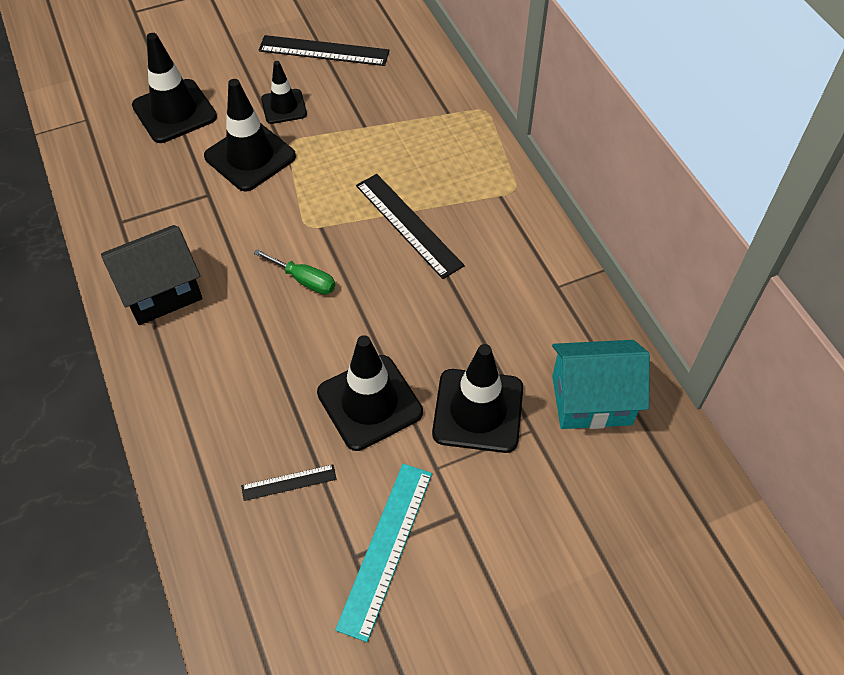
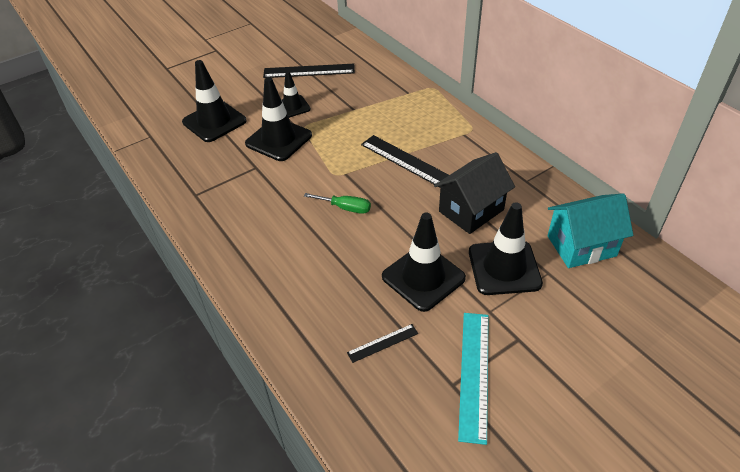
camera: 10 degrees left, 10 degrees down
(161, 292) = (240, 234): black house -> black house (471, 210)

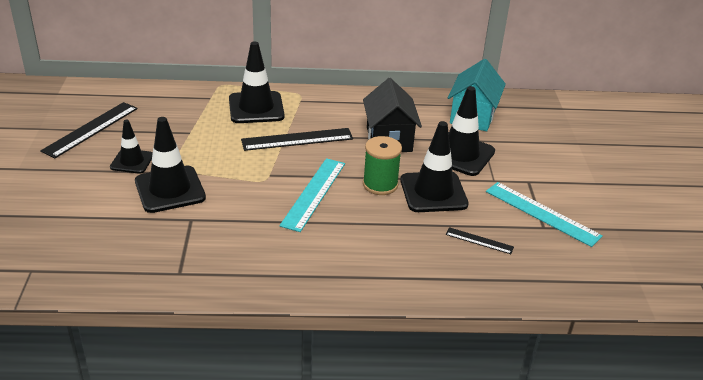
camera: 60 degrees left, 10 degrees down
(214, 121) = (78, 216): black traffic cone -> black traffic cone (256, 108)
(345, 208) = (313, 193): green screwdriver -> turquoise ruler
(383, 343) = (479, 240): black ruler -> black ruler turned 75 degrees counterclockwise
(398, 239) = (380, 184): none -> green spool

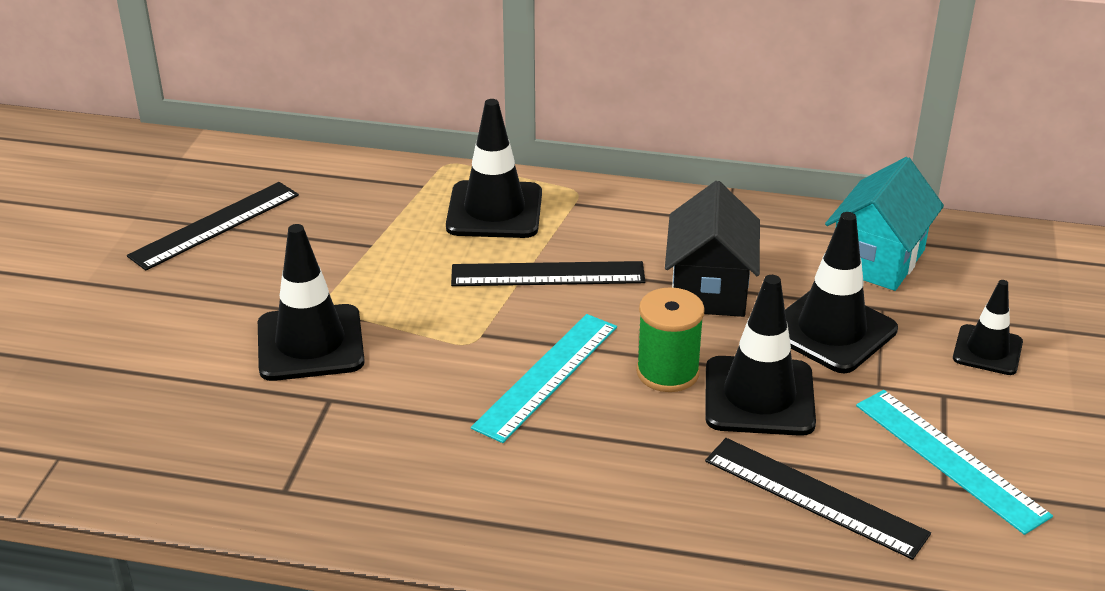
camera: 15 degrees right, 0 degrees up
(132, 161) = (264, 288): black traffic cone -> black traffic cone (987, 350)
(479, 240) = (815, 497): black ruler -> black ruler, size x1.89

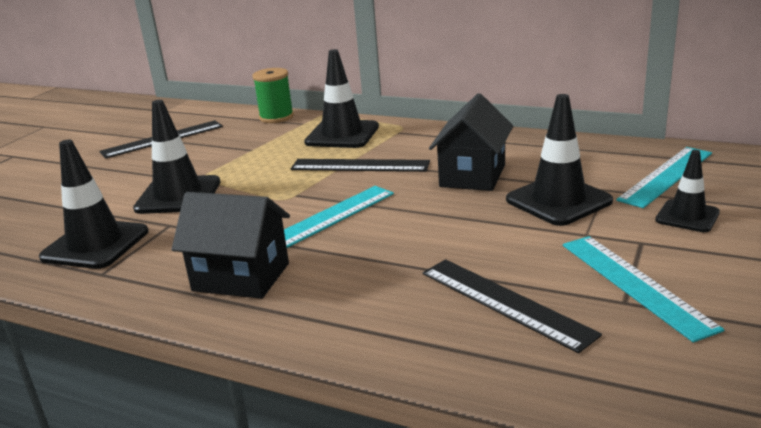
camera: 15 degrees right, 10 degrees down
(479, 483) = (241, 277): none -> black house
(667, 372) = (419, 219): green spool -> green spool (276, 117)
(759, 396) = (484, 236): black traffic cone -> black traffic cone (95, 244)
(877, 260) = (609, 163): turquoise house -> none
(951, 281) = (666, 176): none -> turquoise ruler

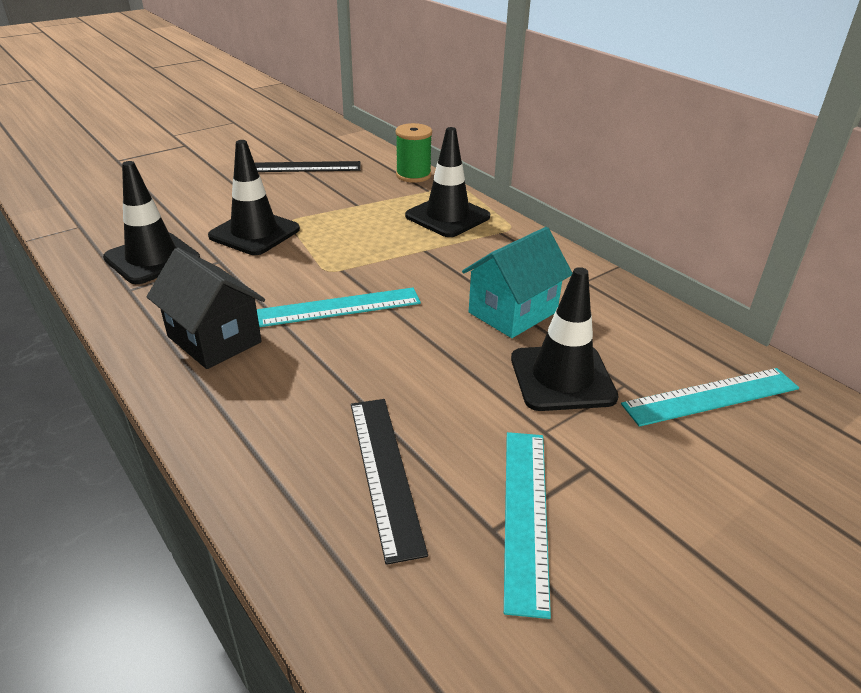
camera: 25 degrees right, 10 degrees up
(360, 165) = (426, 258): black ruler -> none
(472, 176) = (513, 312): black house -> turquoise house
(687, 216) = (674, 459): black traffic cone -> none

